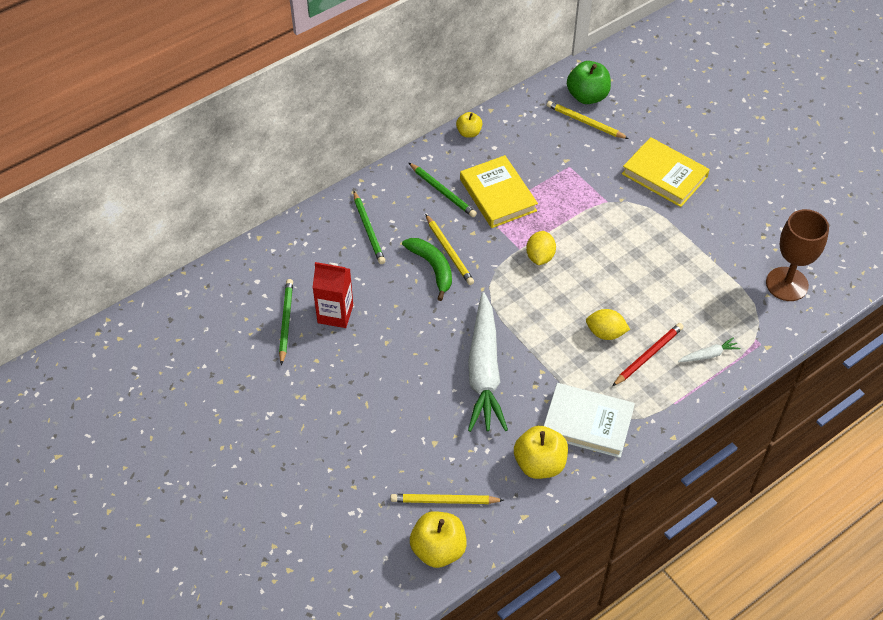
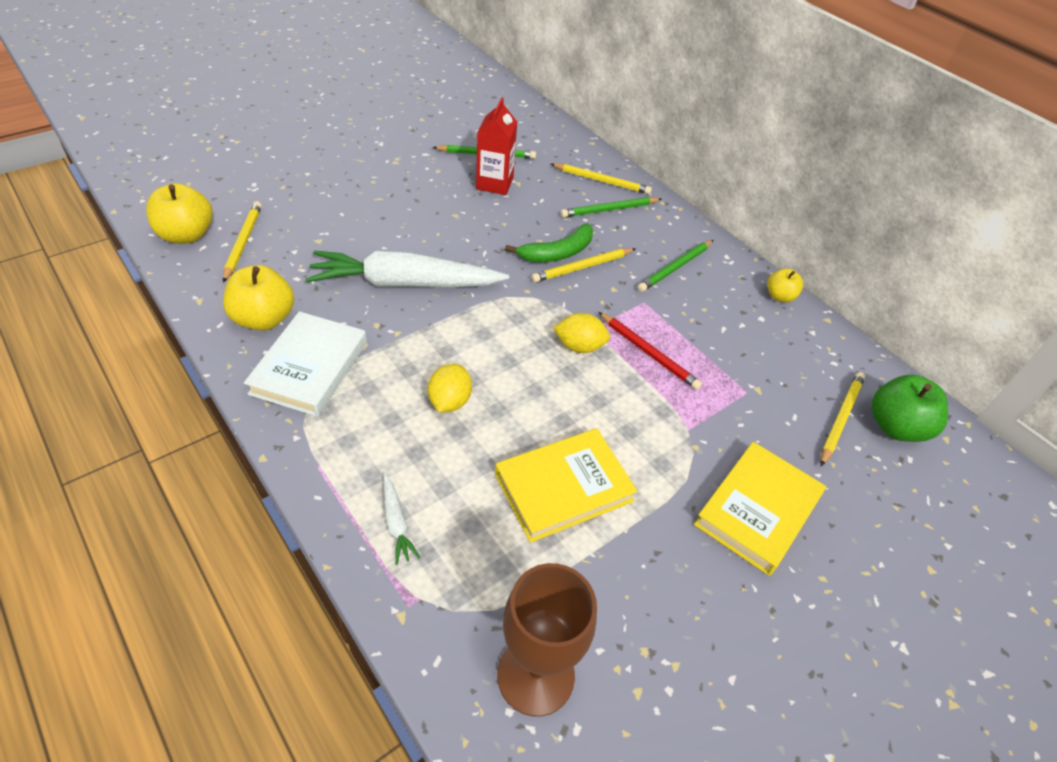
camera: 85 degrees right, 5 degrees down
(324, 233) = (601, 181): none -> yellow pencil
(498, 195) = (679, 315): yellow book -> yellow book (563, 488)
(648, 355) = (405, 445): red pencil -> red pencil (648, 353)

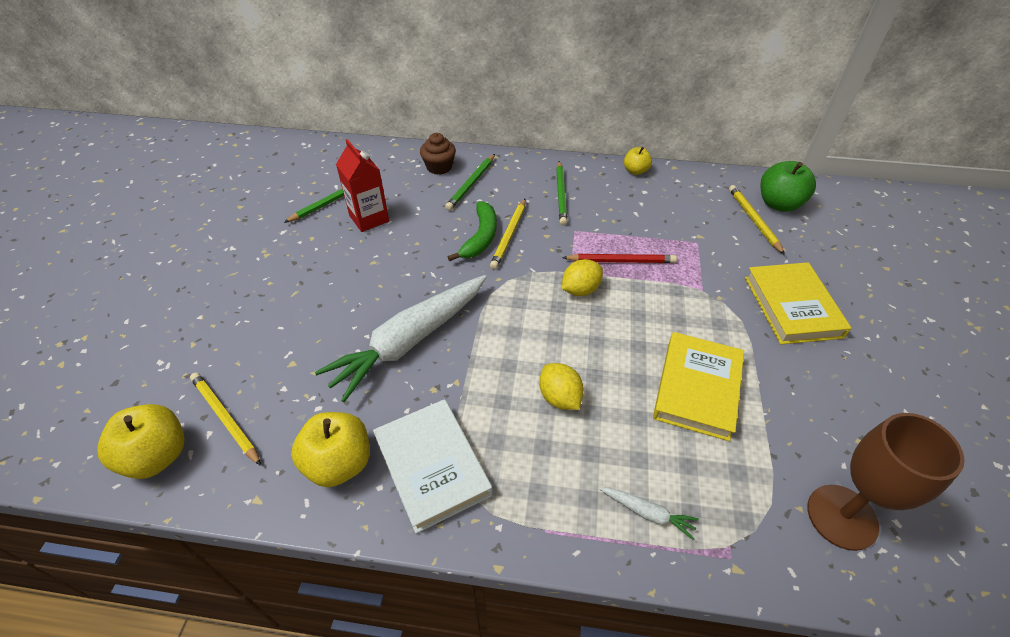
camera: 40 degrees left, 0 degrees up
(601, 181) = (439, 167): yellow pencil -> brown cupcake

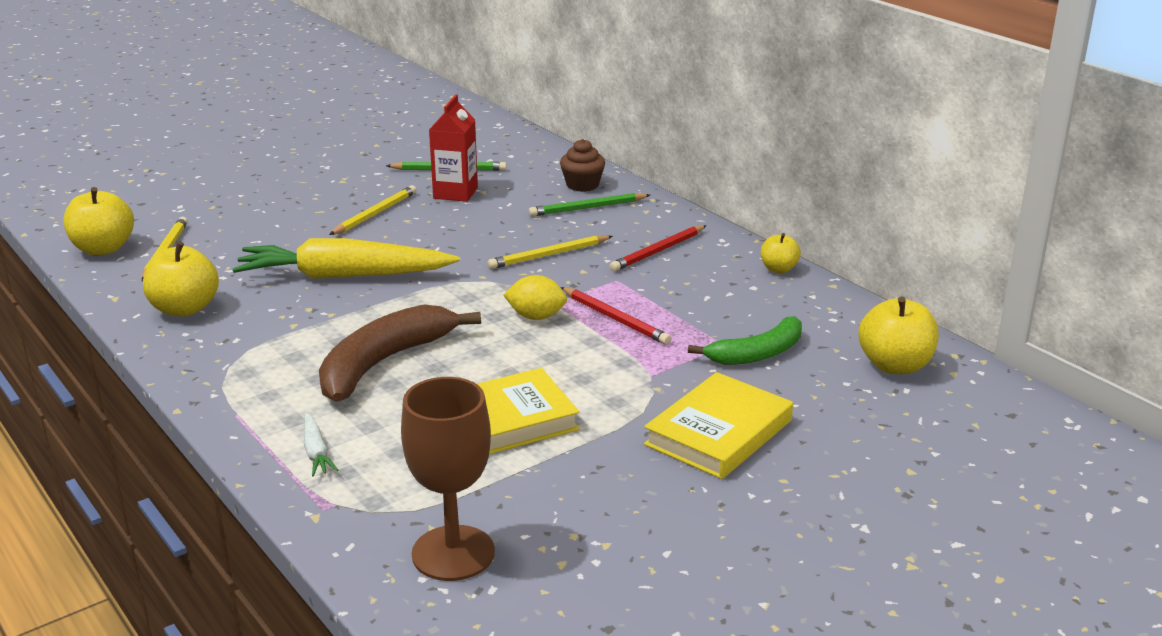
camera: 45 degrees right, 20 degrees down
(409, 341) = (343, 276): white carrot -> yellow carrot
(432, 466) = (232, 343): white book -> none
(480, 237) = (521, 245): green banana -> green banana (757, 353)
(559, 397) = (384, 363): yellow lemon -> brown banana
(561, 194) = (658, 251): green pencil -> red pencil
(754, 220) = (830, 361): yellow pencil -> yellow pencil (375, 214)
(779, 204) = (895, 365): green apple -> yellow apple

